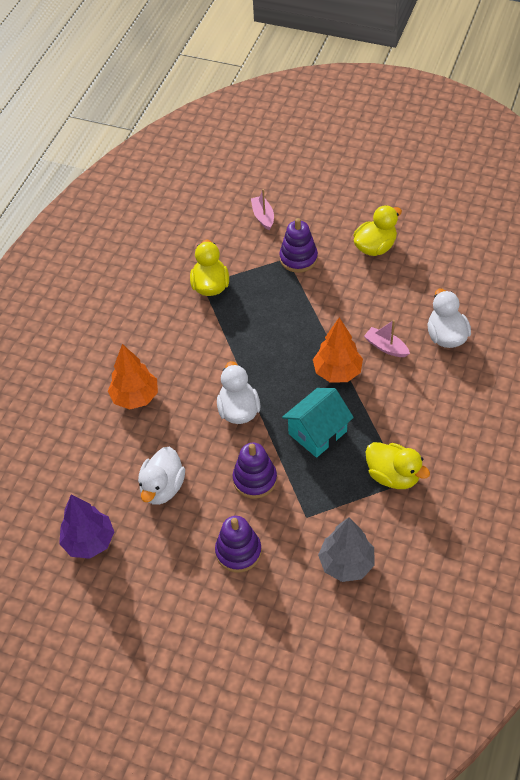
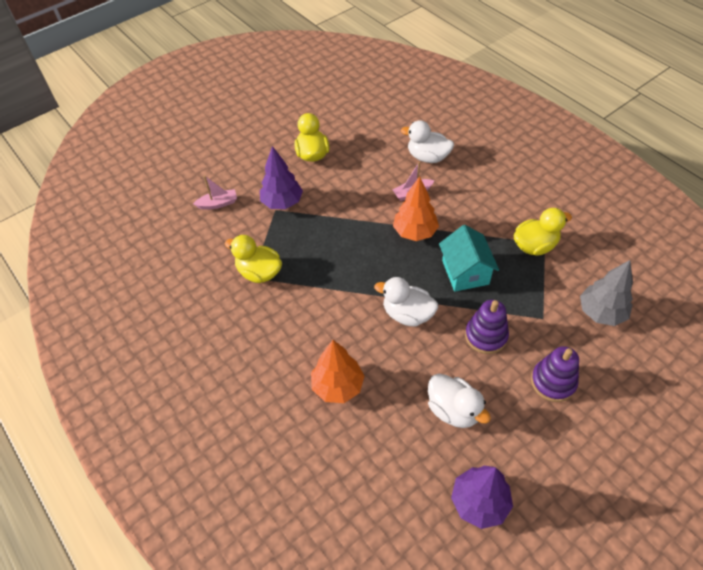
camera: 60 degrees left, 0 degrees up
(263, 216) = (218, 204): pink boat -> pink boat turned 150 degrees clockwise
(298, 258) = (282, 202): purple stacking toy -> purple tree

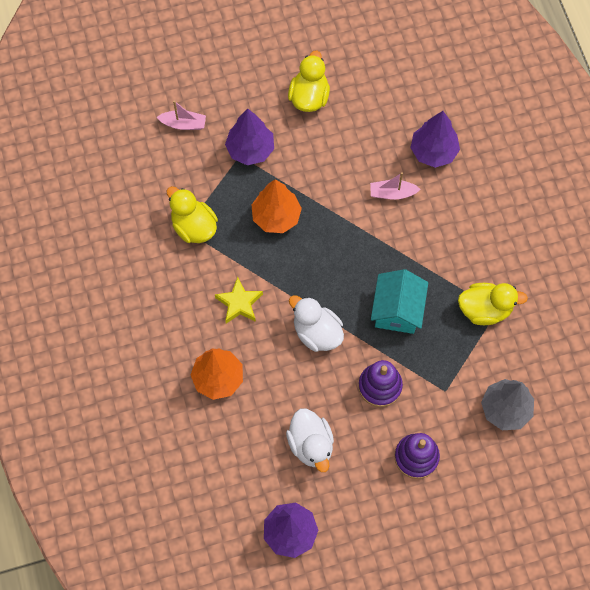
camera: 20 degrees right, 15 degrees up
(327, 316) = (239, 303): none -> yellow star
(414, 232) = (370, 243): orange tree -> orange tree (276, 216)
(427, 157) = (433, 152): white duck -> purple tree

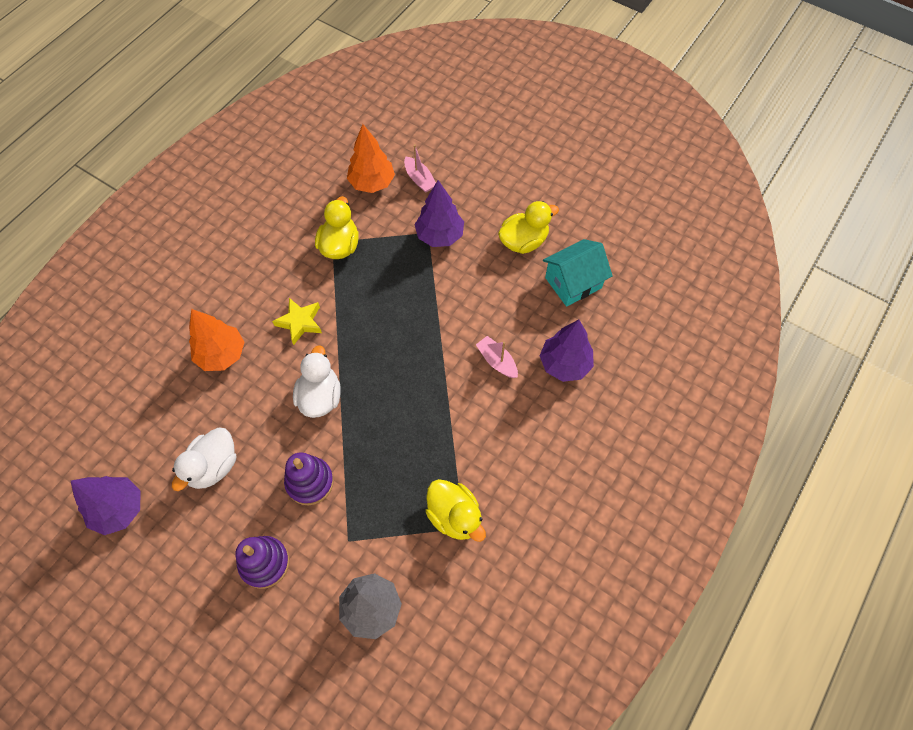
camera: 50 degrees right, 5 degrees down
(276, 216) = (398, 293): orange tree -> orange tree (372, 183)
(397, 310) = (392, 444): turquoise house -> turquoise house (573, 283)

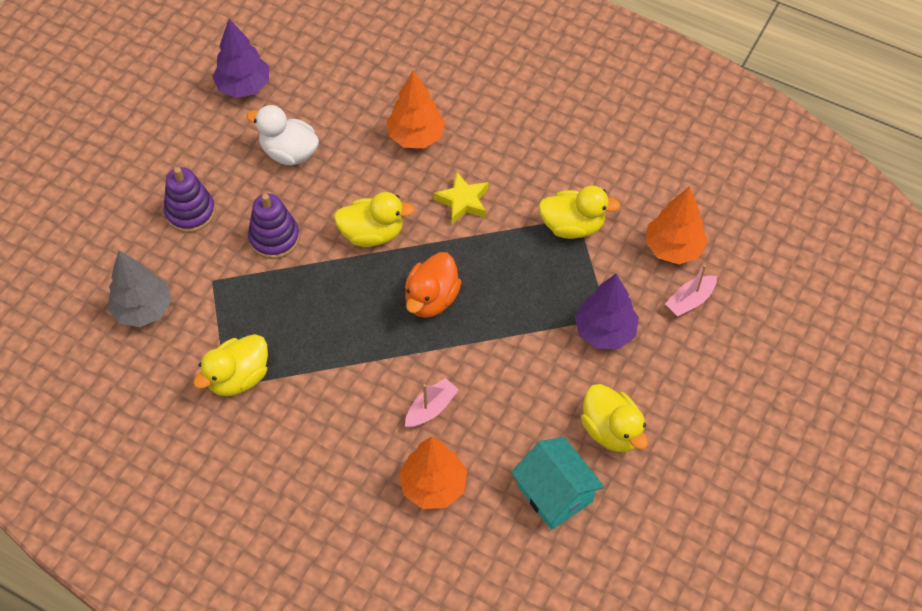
camera: 85 degrees right, 5 degrees down
(320, 396) = (372, 233): white duck -> yellow duck
(394, 354) = (431, 299): none -> orange duck
(564, 364) = (433, 486): purple tree -> orange tree

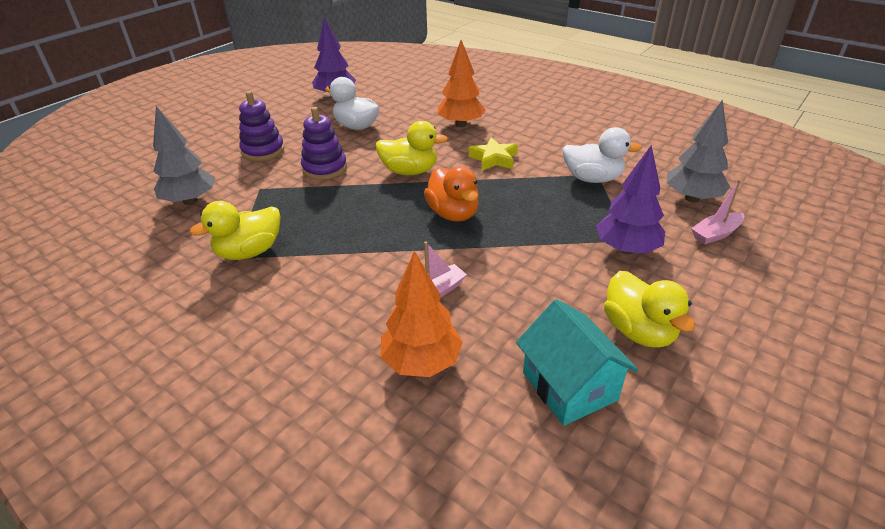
camera: 10 degrees right, 20 degrees down
(431, 299) = (453, 214): orange duck -> orange duck turned 60 degrees counterclockwise
(572, 226) = (592, 178): yellow duck -> white duck
(673, 248) = (692, 198): orange tree -> grey tree

